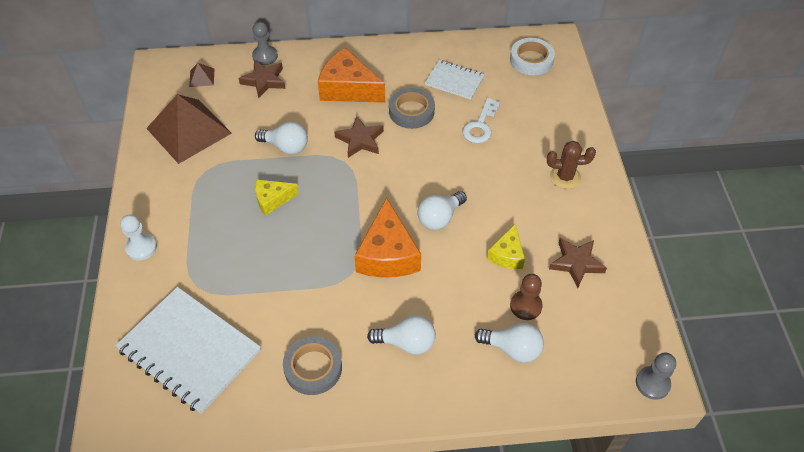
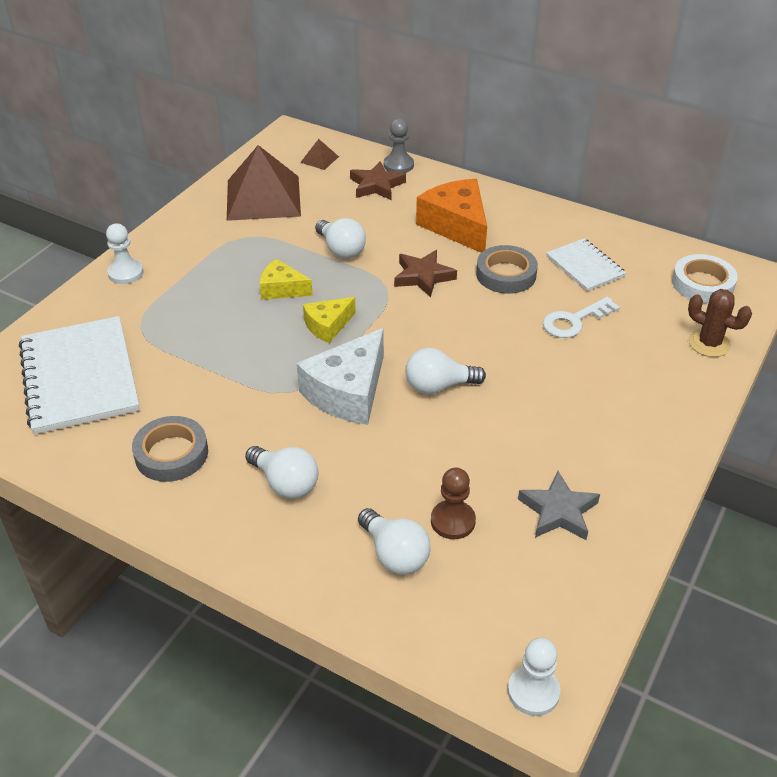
camera: 35 degrees right, 10 degrees down
(387, 254) = (348, 392): orange cheese -> white cheese
(507, 254) = (481, 459): yellow cheese -> yellow cheese (328, 326)
(565, 177) = (631, 417): brown cactus -> brown cactus (709, 343)
(576, 263) = (558, 511): brown star -> grey star
(652, 383) = (533, 691): grey pawn -> white pawn

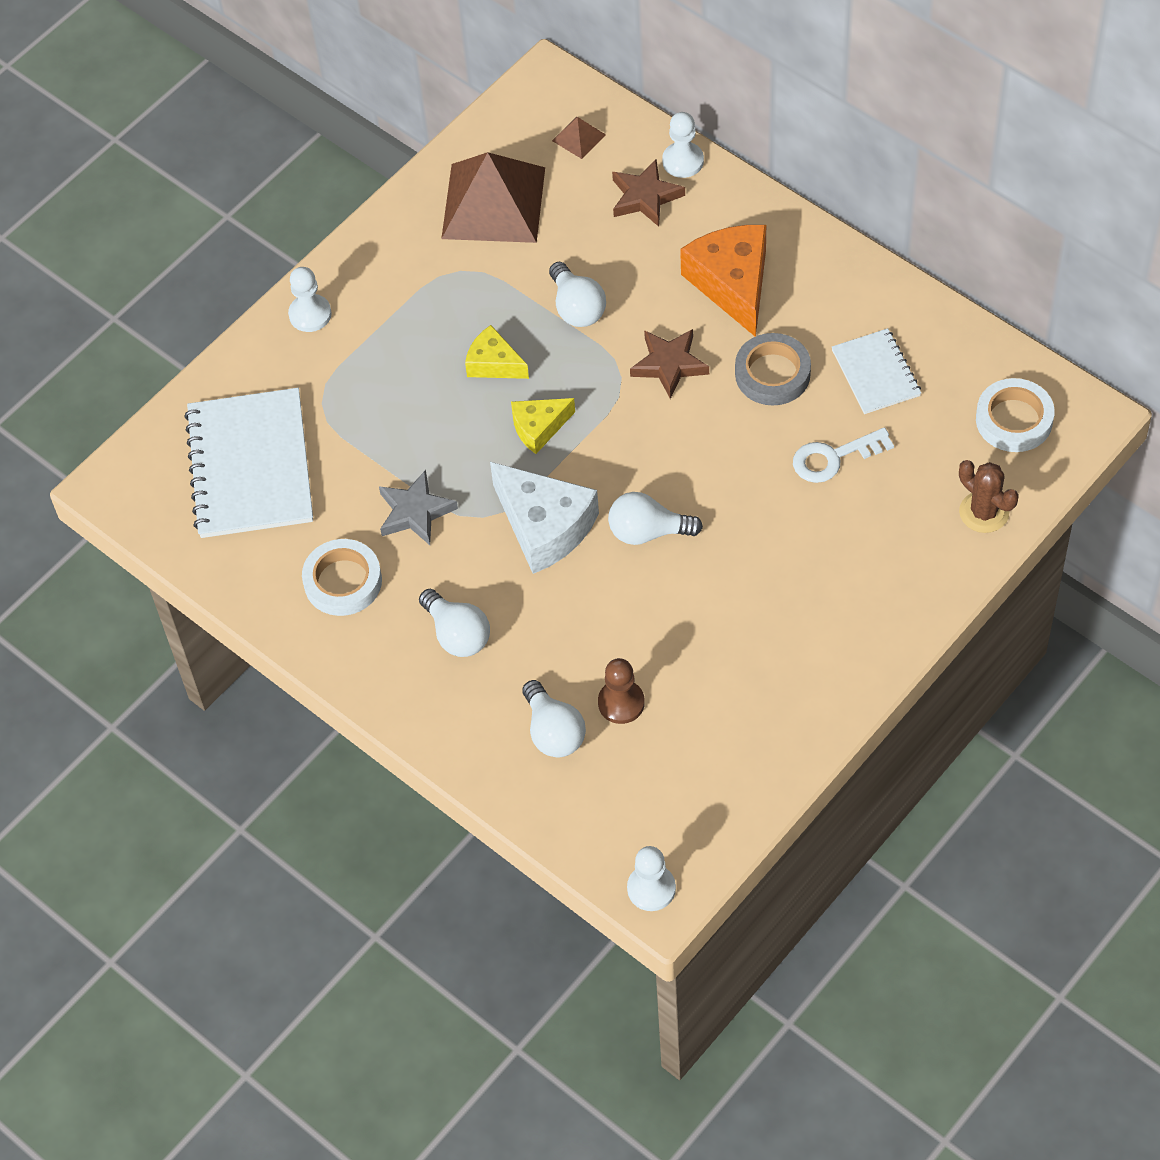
camera: 15 degrees right, 15 degrees up
(171, 454) = (343, 581): grey tape -> white tape
(348, 392) = (544, 526): white cheese -> white cheese turned 90 degrees counterclockwise
(398, 165) = (683, 161): grey pawn -> white pawn
(558, 511) = (734, 707): grey star -> grey star (415, 512)

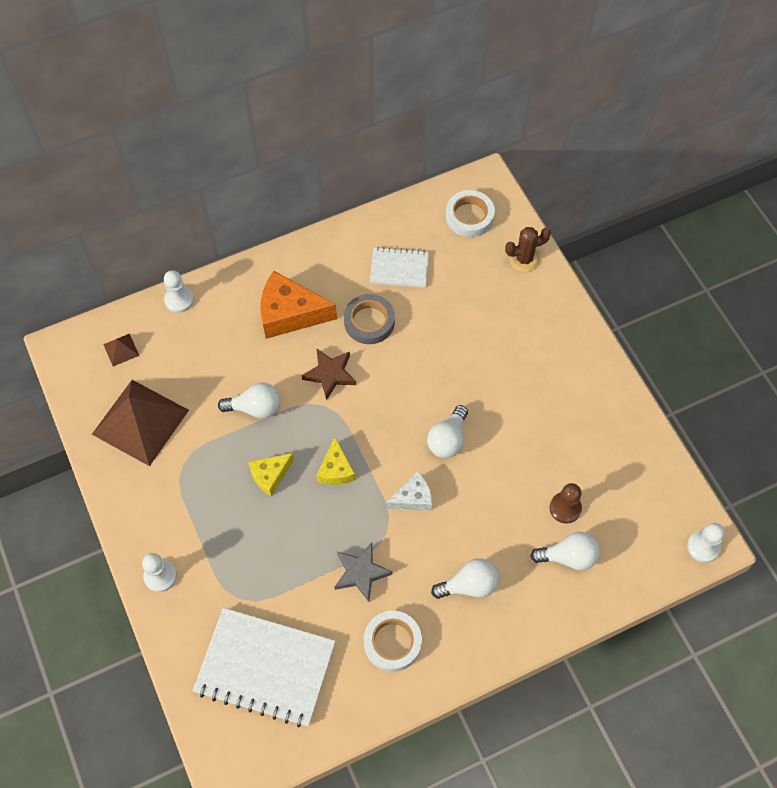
camera: 70 degrees left, 5 degrees up
(544, 526) = (413, 498): white cheese -> white cheese, size x0.57
(645, 197) = (193, 332): brown star -> none
(834, 458) = (447, 316): white key -> none

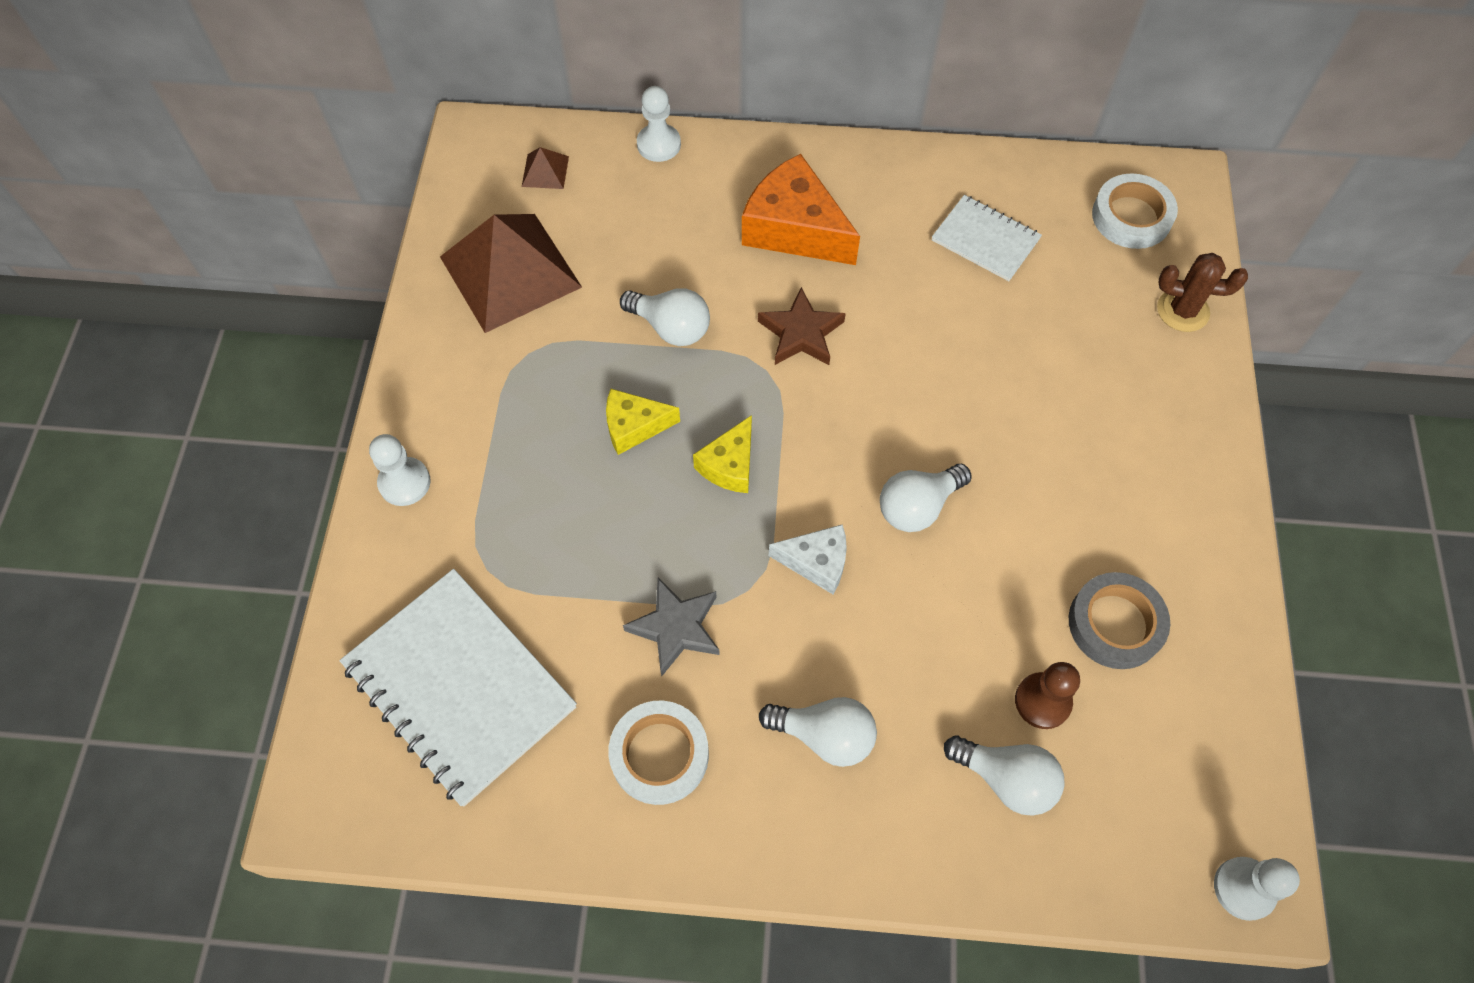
camera: 30 degrees right, 0 degrees up
(369, 322) = (899, 290): grey tape -> grey tape (1115, 624)

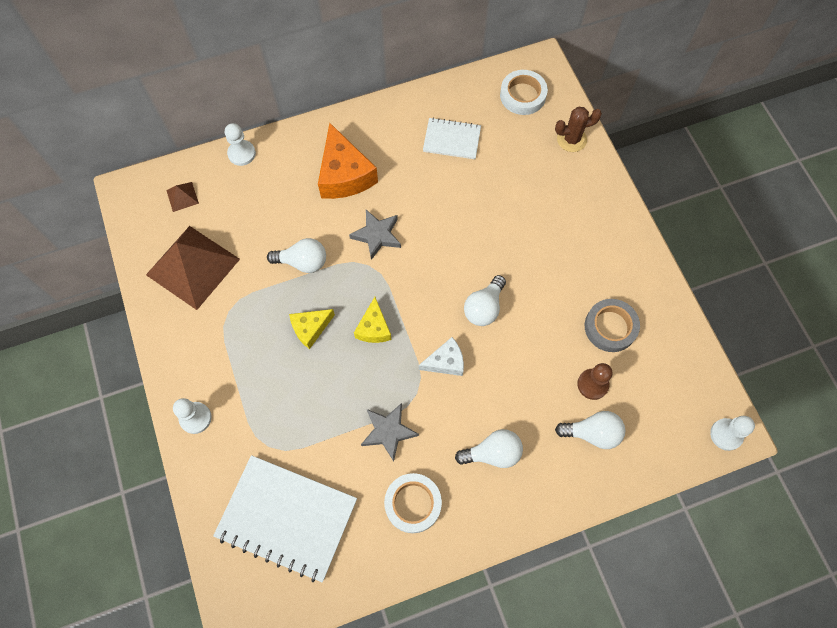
camera: 25 degrees left, 5 degrees up
(794, 228) = (344, 174): orange cheese -> orange cheese turned 120 degrees counterclockwise
(801, 333) = (377, 235): brown star -> grey star

